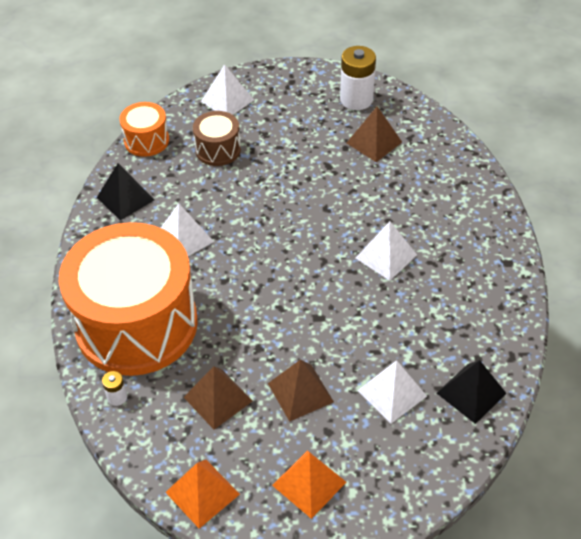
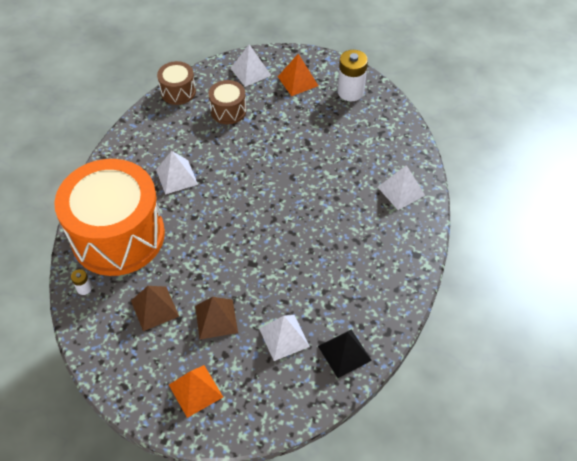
camera: 15 degrees right, 5 degrees up
(125, 198) = (146, 135): black pyramid -> none
(146, 140) = (178, 92): orange drum -> brown drum
(202, 493) = (117, 377): orange pyramid -> orange pyramid (298, 81)
(374, 142) = (350, 130): brown pyramid -> none
(386, 256) = (323, 227): white pyramid -> white pyramid (401, 191)

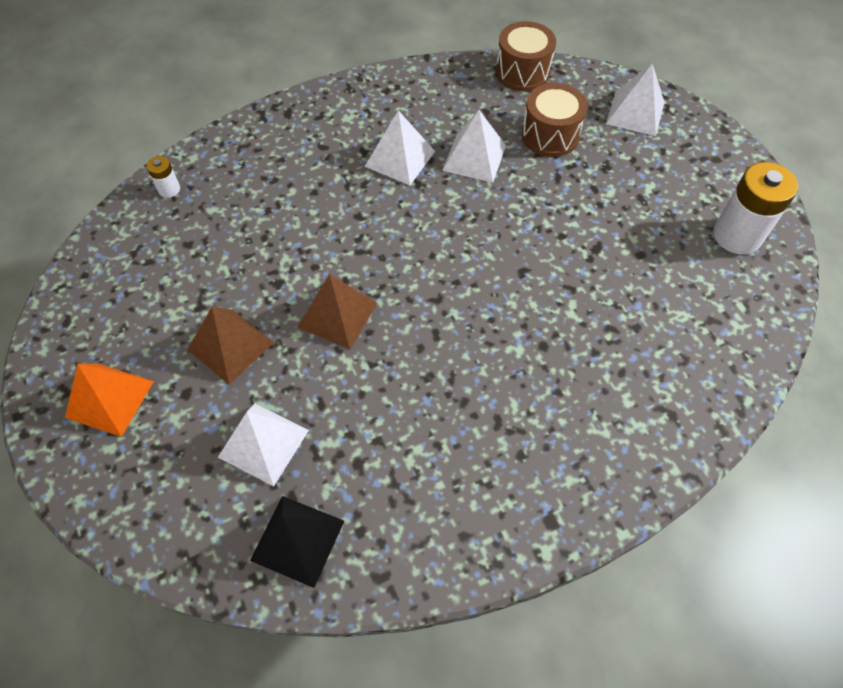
camera: 50 degrees right, 5 degrees up
(118, 236) = (265, 167): orange drum -> none
(154, 308) = (195, 272): brown pyramid -> brown pyramid (337, 314)
(298, 81) = (681, 168): orange pyramid -> none
(401, 191) = (641, 419): white pyramid -> white pyramid (474, 158)

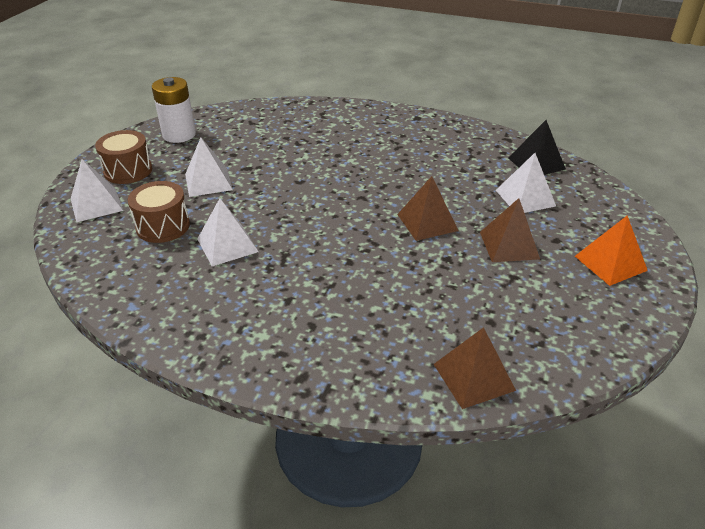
camera: 135 degrees left, 20 degrees down
(169, 189) = (473, 377): white battery -> brown pyramid
(400, 158) = (272, 277): white pyramid -> white pyramid (208, 181)
(522, 72) = (95, 274): brown drum -> brown drum (128, 171)

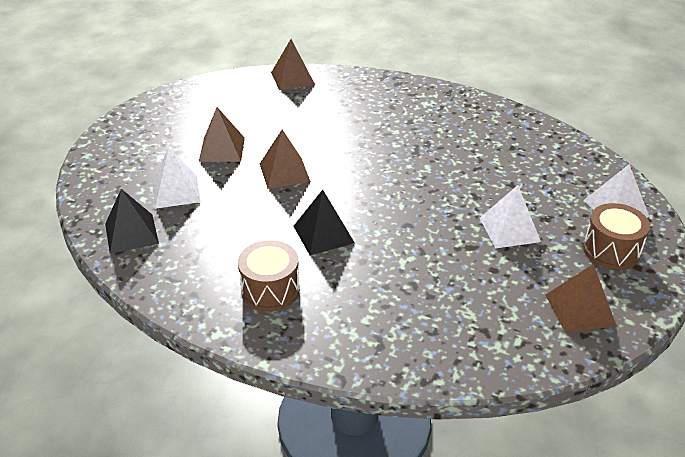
camera: 175 degrees left, 0 degrees up
(163, 226) = (534, 182): brown drum -> brown drum (270, 290)
(179, 135) = (580, 310): white battery -> brown pyramid
(227, 245) = (467, 162): white pyramid -> none
(373, 170) = (323, 234): none -> black pyramid
(610, 263) = (150, 132): orange pyramid -> none

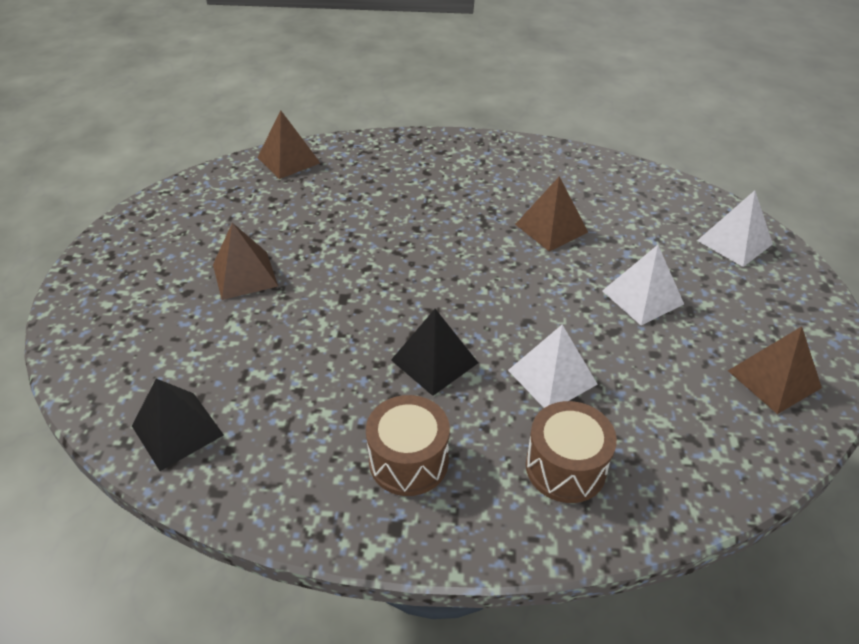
camera: 20 degrees left, 5 degrees up
(176, 191) = (211, 350): white pyramid -> white pyramid (552, 377)
(284, 172) = (342, 288): brown pyramid -> brown pyramid (551, 228)
(611, 250) = (760, 295): brown drum -> brown drum (565, 467)

